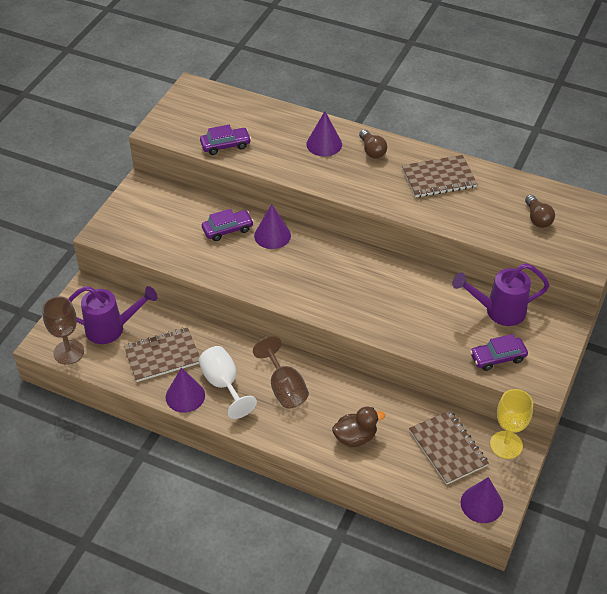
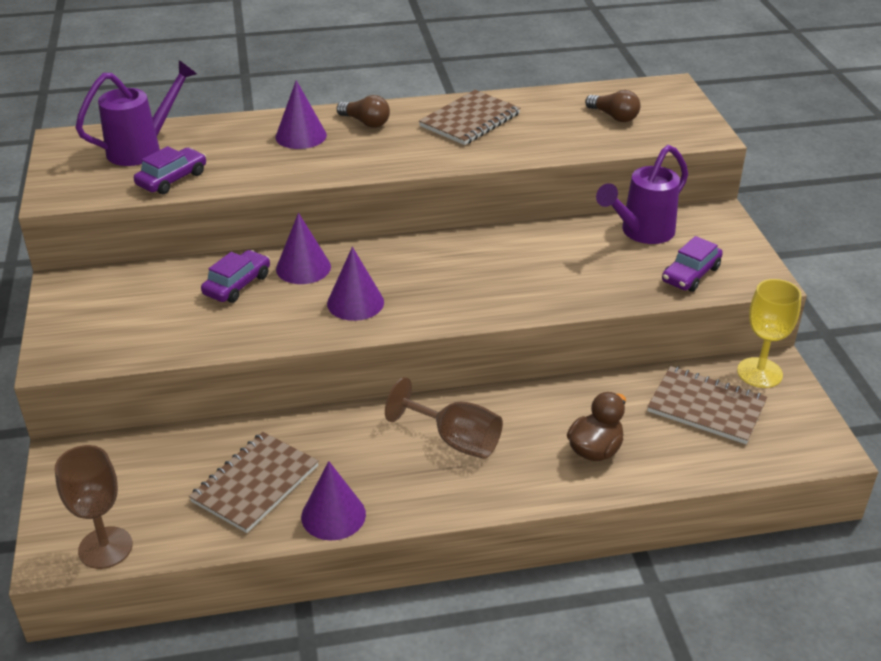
camera: 35 degrees left, 10 degrees down
(112, 329) = (148, 487): purple watering can -> purple watering can (143, 149)
(223, 384) = (372, 475): white goblet -> none
(481, 504) = (802, 444): purple cone -> purple cone (355, 302)

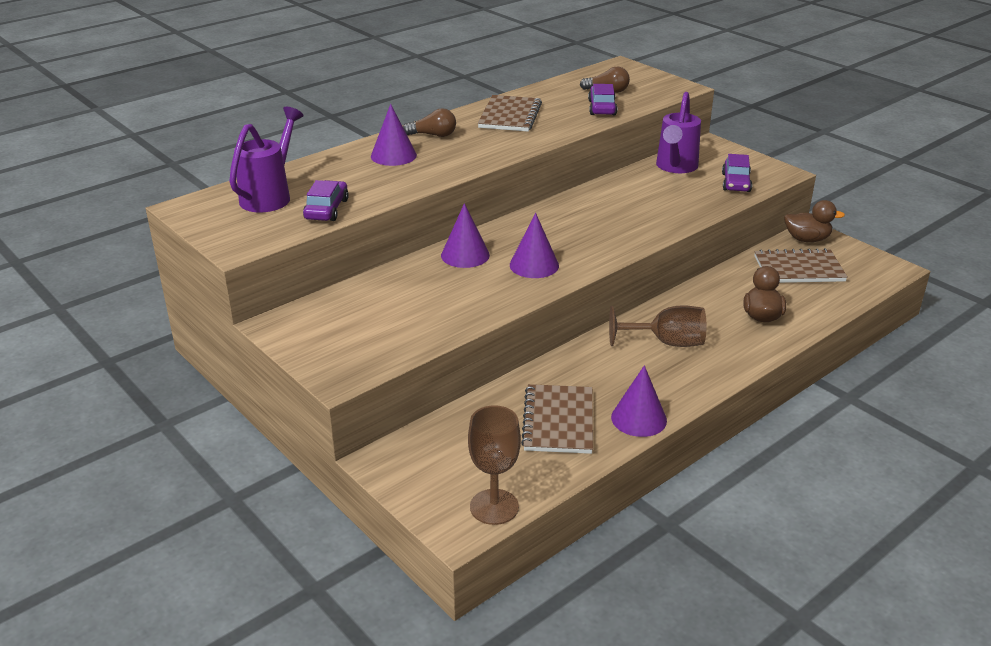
camera: 30 degrees left, 5 degrees down
(237, 285) = (427, 281): purple car -> purple car (602, 108)
(759, 373) = (807, 239): yellow goblet -> brown duck

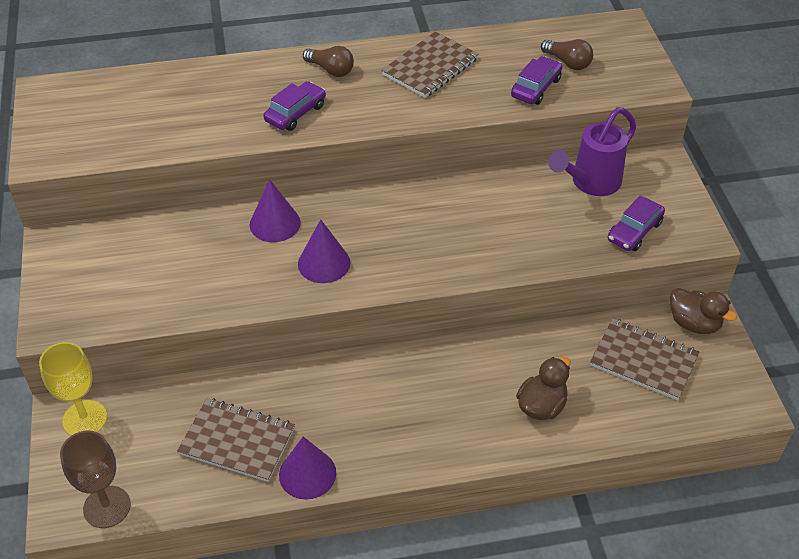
camera: 30 degrees right, 15 degrees up
(270, 196) = (120, 102): purple watering can -> none
(327, 209) = (149, 139): purple car -> purple car (295, 113)
(393, 155) = (269, 86): purple cone -> none
(406, 458) = (85, 419): none -> yellow goblet
(558, 421) = (237, 441): brown notebook -> brown notebook turned 75 degrees clockwise
(666, 343) = (416, 396): brown goblet -> none

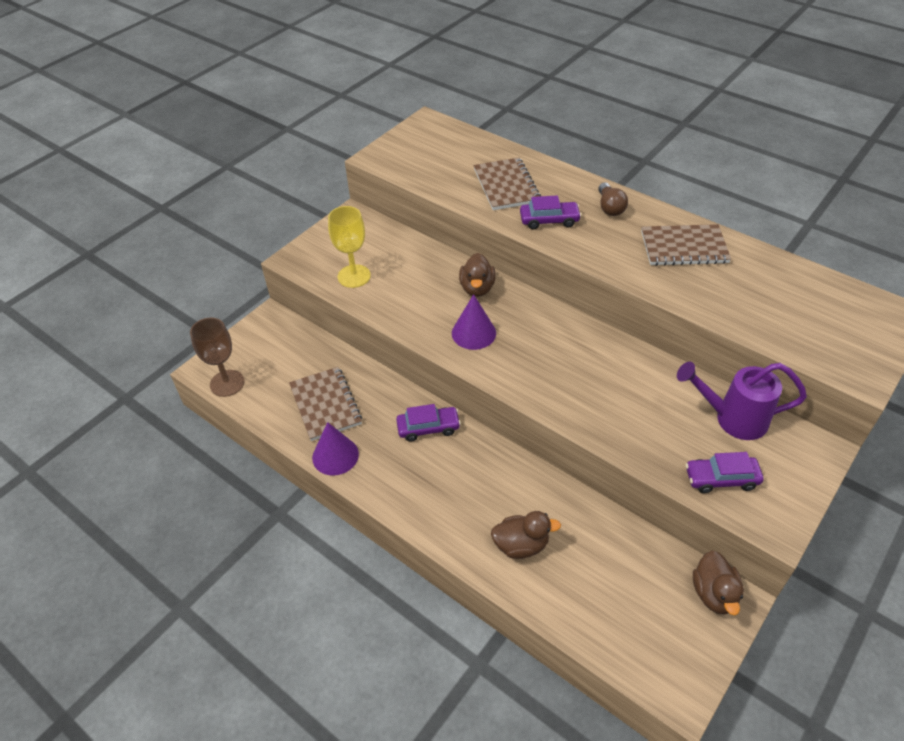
camera: 50 degrees right, 0 degrees up
(85, 419) = (274, 329): yellow goblet -> yellow goblet (354, 276)
(275, 223) = (477, 288): purple cone -> brown duck
(536, 88) = (748, 312): purple car -> purple car (428, 428)
(568, 63) = (802, 311): brown light bulb -> none
(643, 361) = (635, 583): brown notebook -> brown notebook (506, 186)

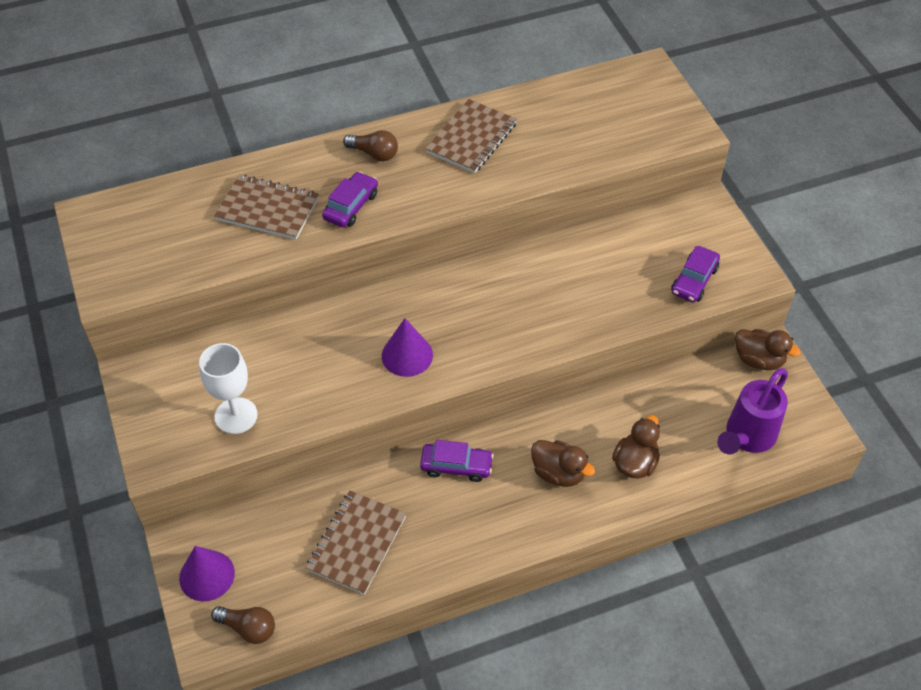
camera: 60 degrees left, 5 degrees up
(227, 383) = (248, 628): brown goblet -> brown light bulb
(325, 405) = (357, 543): brown notebook -> brown notebook turned 75 degrees counterclockwise
(335, 455) = (431, 564): purple cone -> purple cone (207, 575)
(354, 276) = (236, 416): yellow goblet -> white goblet
(428, 428) = (456, 466): purple car -> purple car turned 75 degrees clockwise
(477, 288) = (348, 320): brown duck -> brown duck (558, 473)
(732, 419) = (643, 236): purple watering can -> purple watering can (746, 438)

